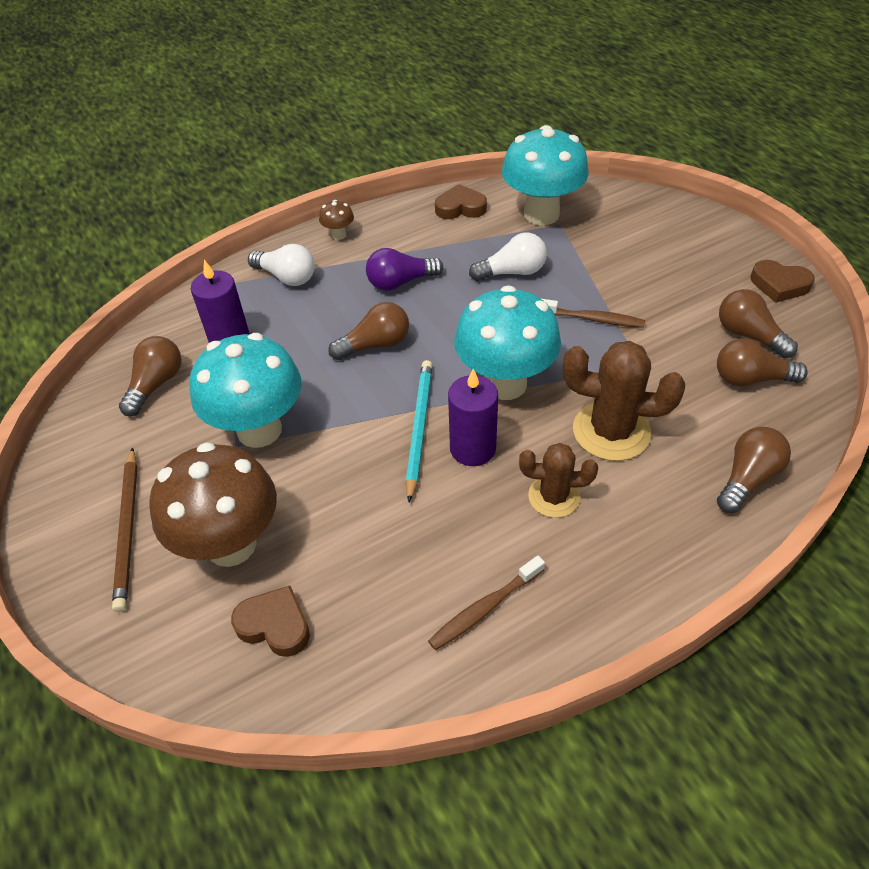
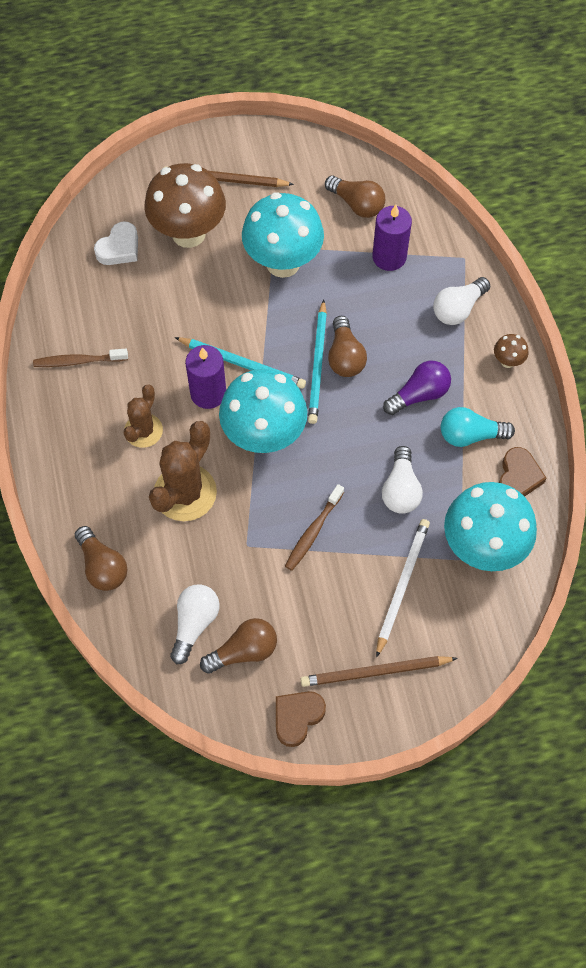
camera: 105 degrees right, 15 degrees up
(275, 625) = (119, 248): brown heart -> white heart
(393, 363) = (318, 364): none -> turquoise pencil
(400, 282) = (419, 395): purple light bulb -> purple light bulb turned 60 degrees clockwise
(431, 242) = (470, 435): none -> turquoise light bulb
(485, 608) = (79, 361): brown toothbrush -> brown toothbrush turned 75 degrees counterclockwise
(609, 251) = (401, 586): none -> white pencil
(699, 249) = (376, 672): none -> brown pencil
(751, 379) = (194, 624): brown light bulb -> white light bulb

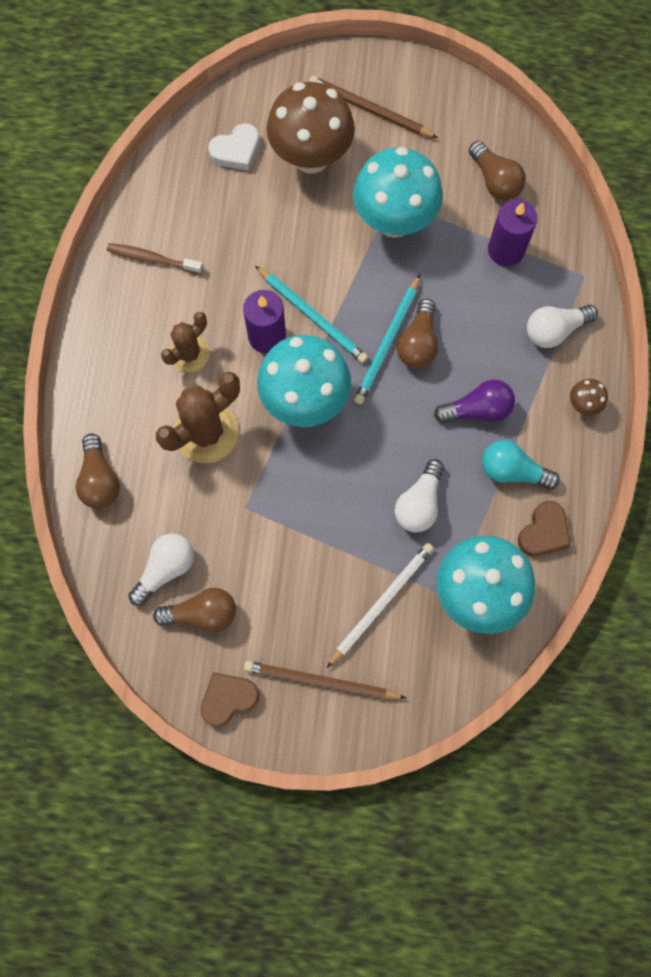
camera: 20 degrees right, 10 degrees up
(313, 531) = (316, 516): brown toothbrush -> none

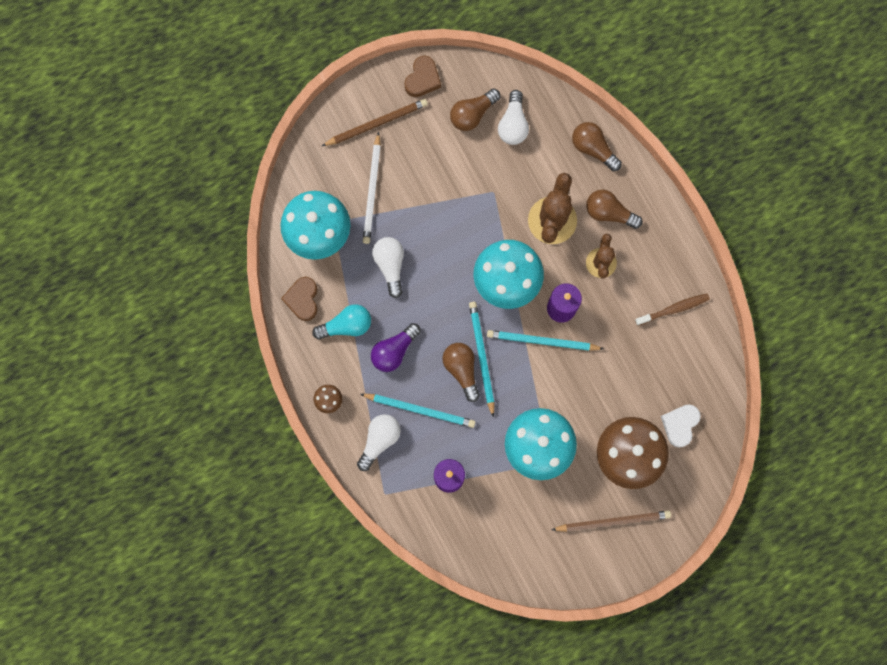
camera: 145 degrees right, 5 degrees up
(491, 333) = (419, 410): none -> turquoise pencil
(495, 180) = (490, 526): brown light bulb -> brown light bulb (609, 213)

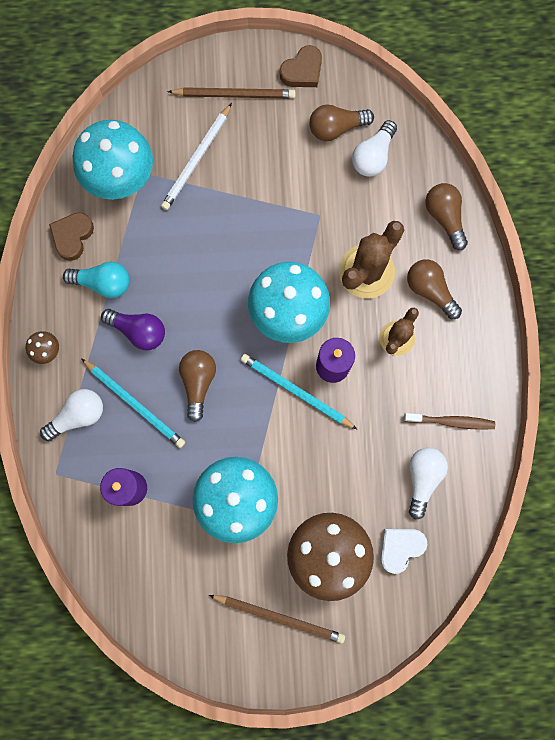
camera: 25 degrees right, 0 degrees up
(390, 266) = (177, 242): white light bulb -> white light bulb (422, 479)
(394, 351) = (138, 331): purple light bulb -> purple light bulb turned 135 degrees counterclockwise
(482, 357) = (225, 379): turquoise pencil -> none

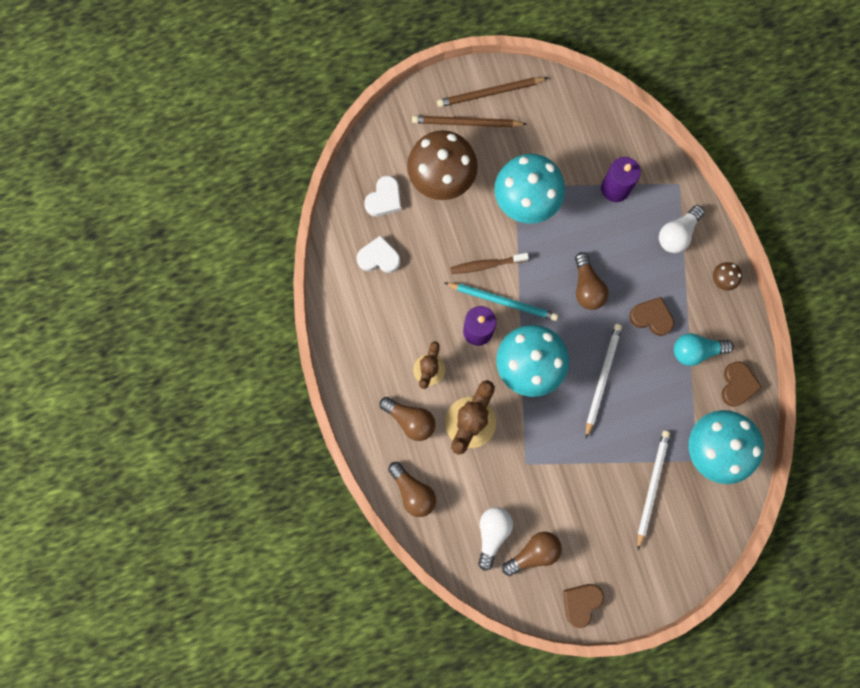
camera: 165 degrees right, 0 degrees up
(134, 403) = (634, 256): turquoise pencil -> none
(138, 331) = (651, 317): purple light bulb -> brown heart
(213, 280) = (602, 379): none -> white pencil
(234, 94) = (638, 561): brown pencil -> brown pencil (490, 93)
(422, 479) = (379, 257): white light bulb -> white heart
(450, 421) = (366, 310): brown toothbrush -> brown toothbrush (487, 265)

